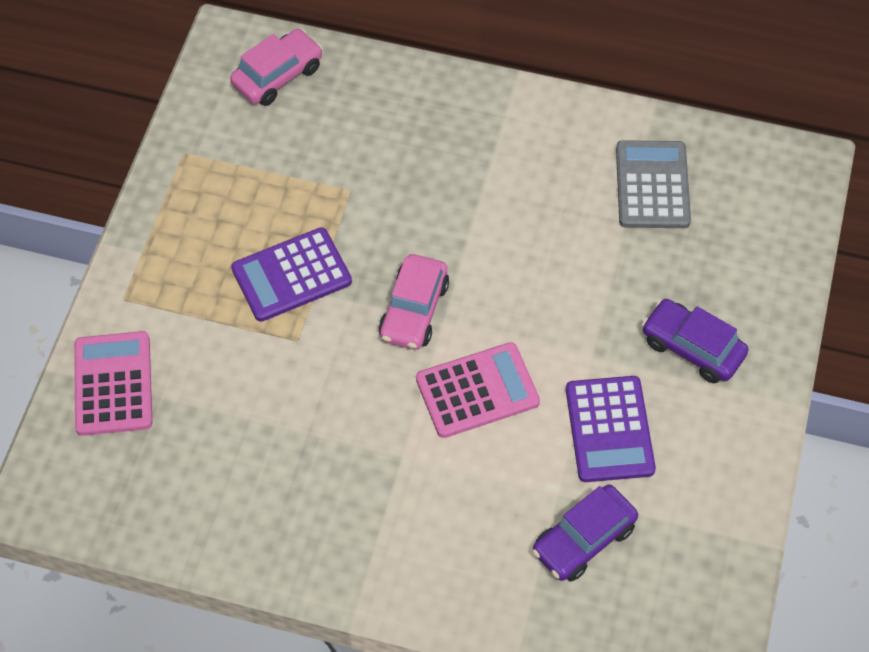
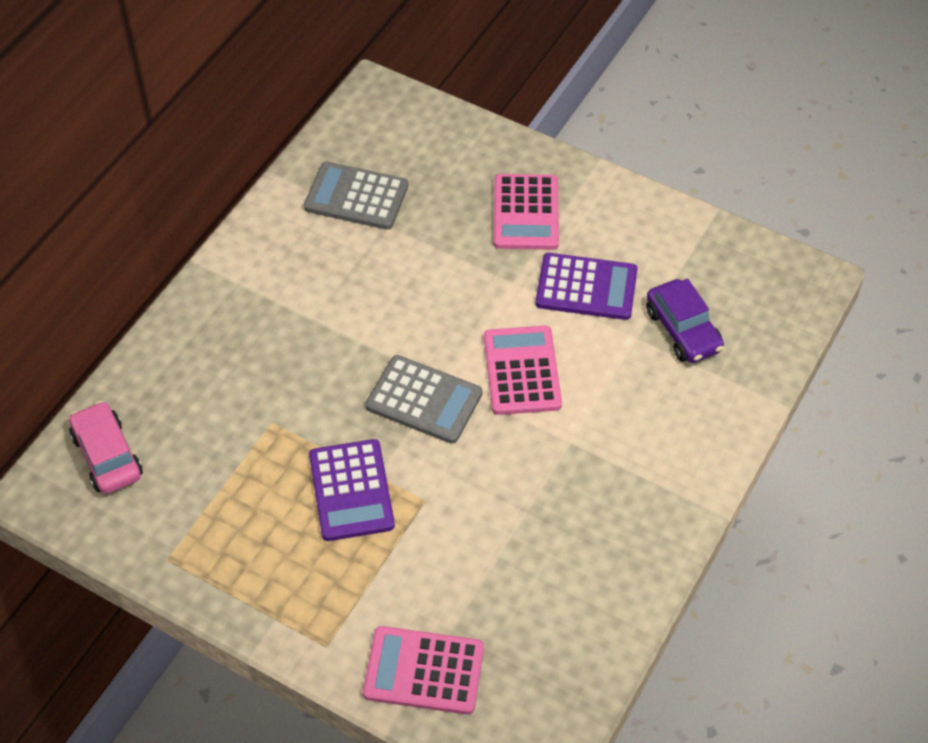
camera: 75 degrees left, 5 degrees down
(414, 310) = (424, 400): pink car -> grey calculator
(692, 348) = (526, 213): purple car -> pink calculator

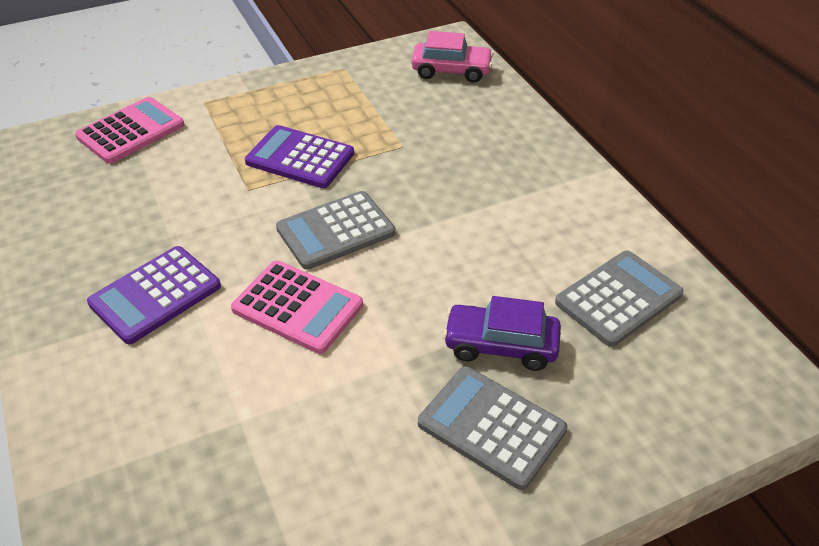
camera: 125 degrees right, 10 degrees down
(526, 213) = (491, 427): pink calculator -> grey calculator
(586, 287) = (342, 417): purple calculator -> purple calculator (155, 295)
(683, 330) = (205, 470): purple car -> purple car (500, 345)

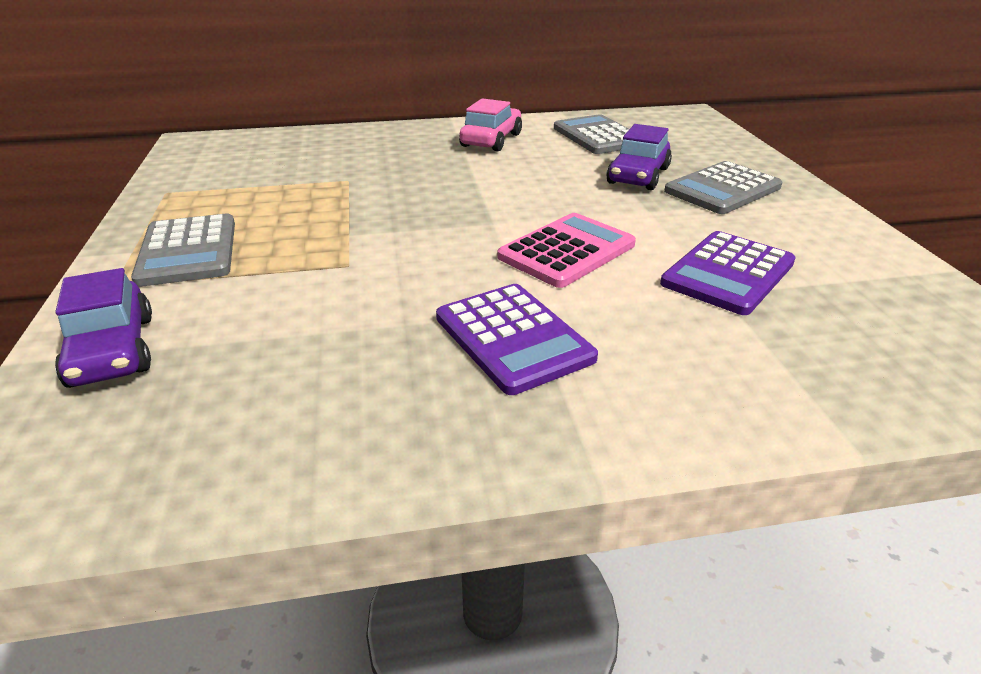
camera: 75 degrees left, 10 degrees down
(131, 131) = (113, 351): pink calculator -> purple car
(300, 158) = (317, 230): purple calculator -> purple calculator (728, 273)
(335, 231) = (460, 223): grey calculator -> grey calculator (188, 251)
(451, 71) = (247, 147): pink car -> pink car (491, 140)

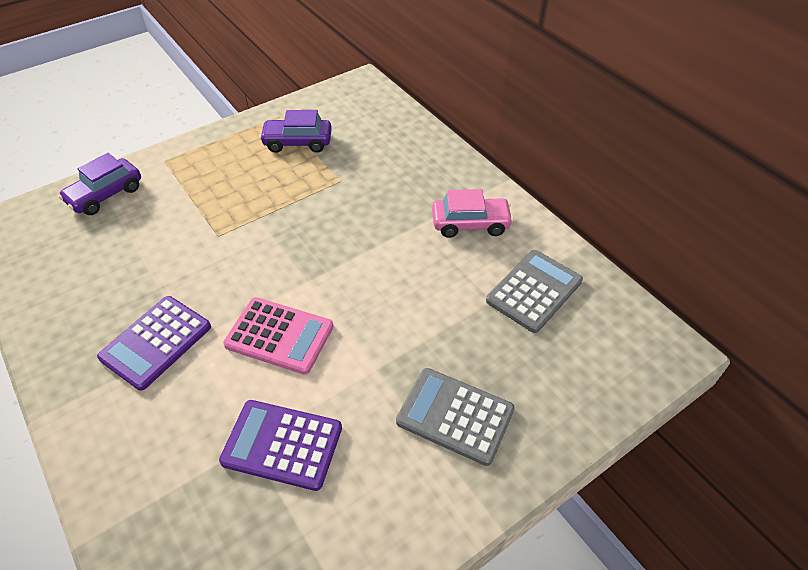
camera: 65 degrees right, 15 degrees up
(188, 251) = (209, 165): grey calculator -> none
(638, 176) = (450, 345): purple car -> purple car (297, 142)

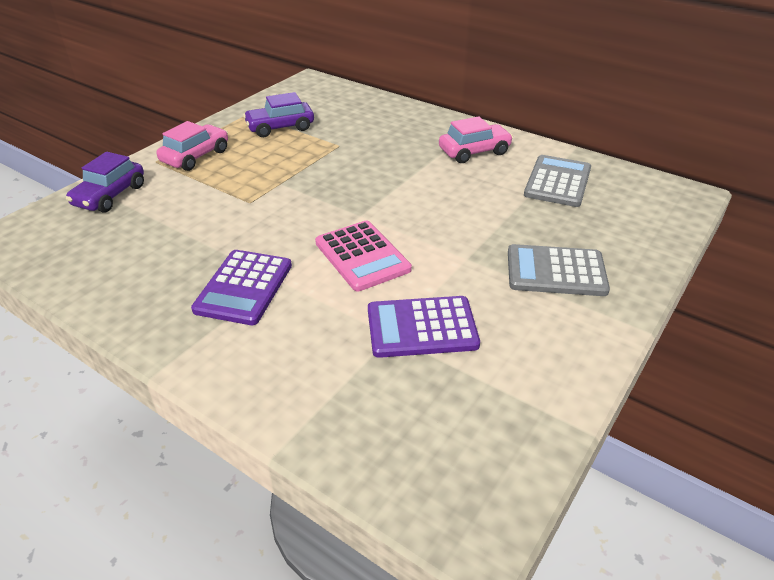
camera: 20 degrees left, 10 degrees down
(202, 163) = (195, 156): none -> pink car
(279, 336) = (362, 256): pink calculator -> pink calculator turned 60 degrees clockwise

